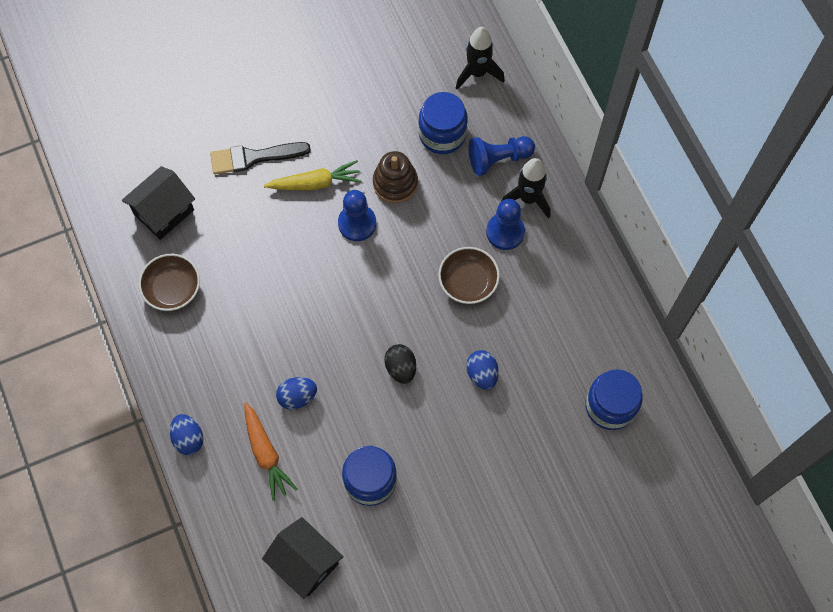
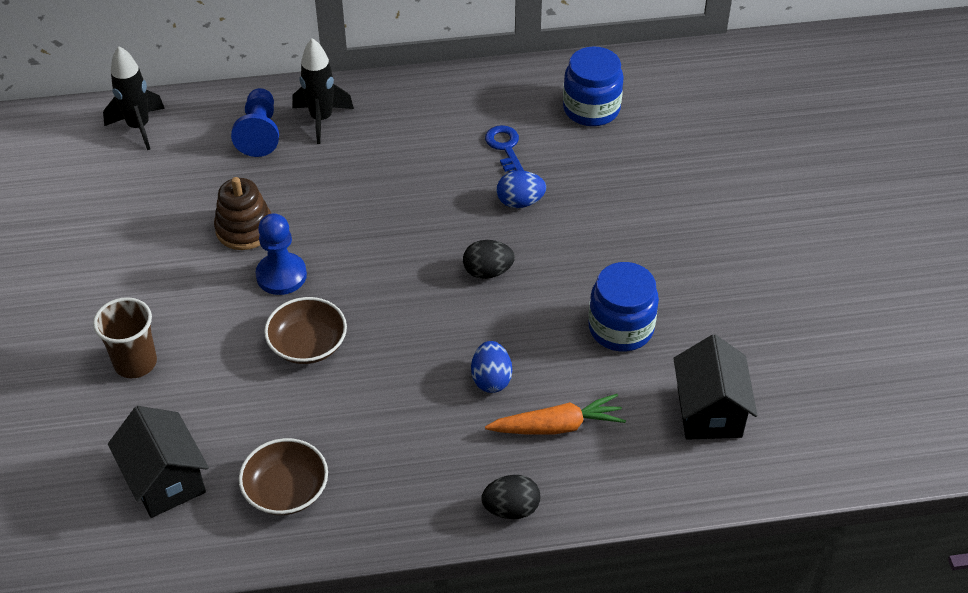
camera: 75 degrees left, 20 degrees down
(188, 438) = (511, 509): blue egg -> black egg
(254, 157) = (135, 363): black brush -> brown cup
(305, 562) = (709, 411): black house -> black house turned 60 degrees counterclockwise
(315, 183) = (205, 306): yellow carrot -> none
(442, 134) = (202, 174): blue jar -> none
(468, 281) = (402, 190): brown bowl -> brown bowl (308, 344)
(505, 232) = (354, 146): blue pawn -> none
(540, 347) = (505, 148): none -> blue key

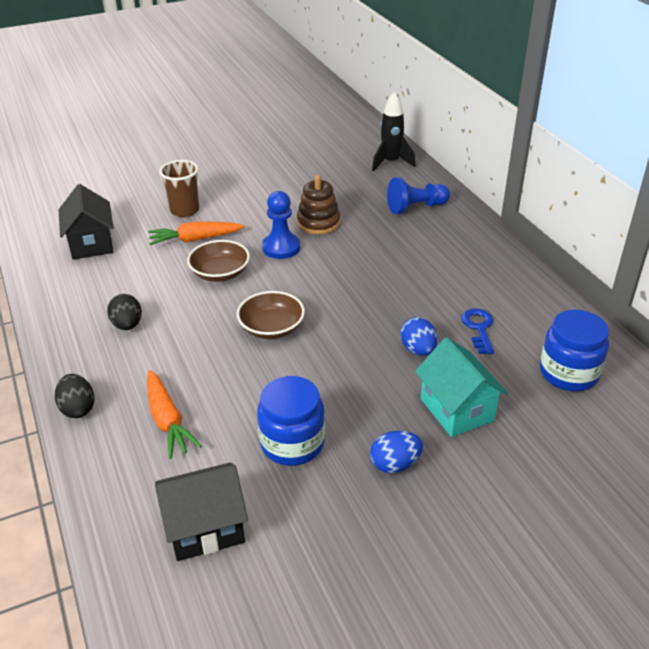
camera: 75 degrees right, 10 degrees down
(165, 480) = (91, 244): black house -> black house turned 60 degrees counterclockwise
(216, 360) = (195, 239): none -> orange carrot
(286, 490) = (87, 293): brown bowl -> brown bowl (271, 328)
(321, 119) = (448, 230): black rocket -> none
(488, 272) = (327, 346): black egg -> black egg (127, 325)
(491, 379) = (210, 371): blue egg -> blue egg (395, 464)
(505, 148) = (479, 328): blue key -> blue key turned 60 degrees counterclockwise
(613, 198) = (456, 409): none -> turquoise house

